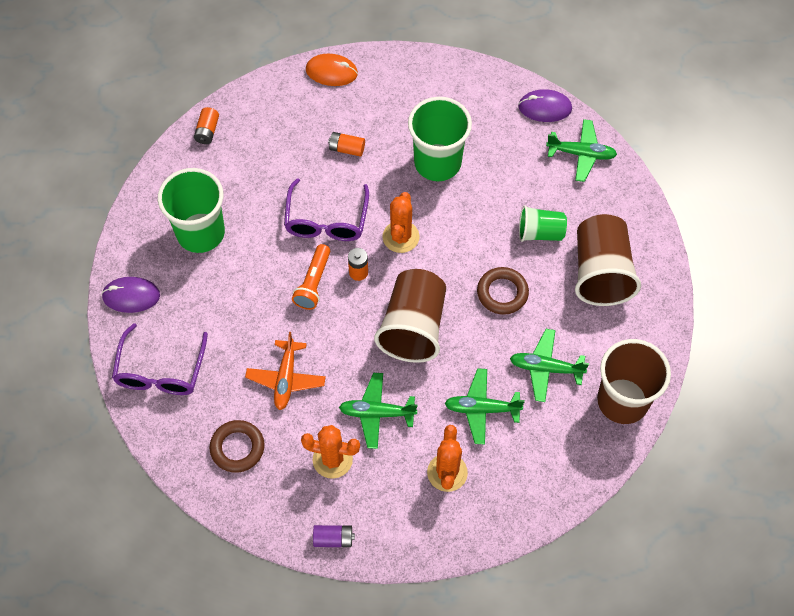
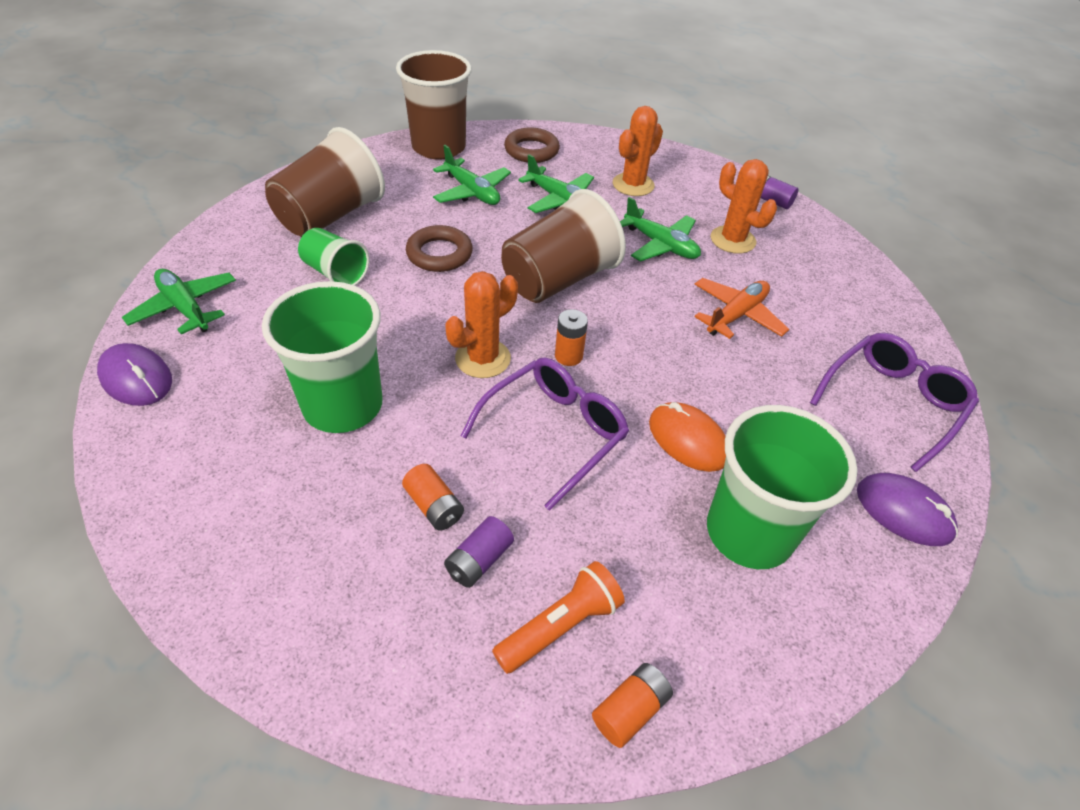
camera: 145 degrees left, 15 degrees down
(237, 448) = (829, 294): brown ring -> brown ring (531, 150)
(307, 141) = (479, 560): none -> purple battery
(313, 283) = (633, 377): orange flashlight -> orange flashlight (560, 626)
(331, 72) = (317, 661): orange mouse -> orange mouse (688, 439)

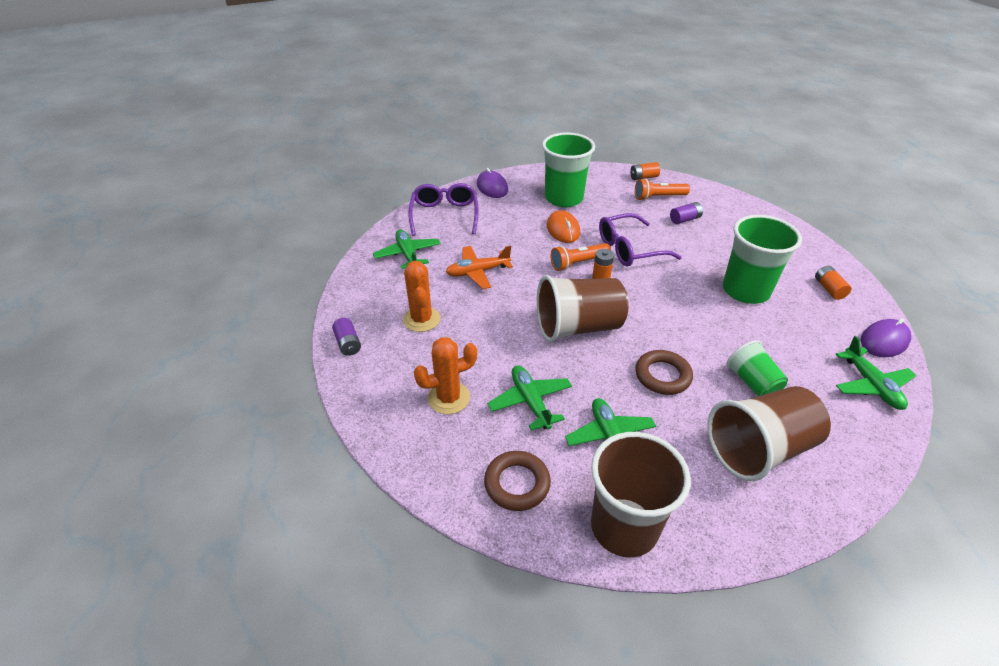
camera: 150 degrees left, 5 degrees down
(136, 378) = (884, 341): purple mouse -> purple mouse turned 75 degrees clockwise
(434, 506) = (701, 239): orange battery -> orange battery (829, 289)
(483, 358) = (655, 292): orange cactus -> none
(617, 375) = (578, 263): none -> orange flashlight
(660, 245) = (480, 331): green plane -> green plane (408, 255)
(892, 403) = (444, 215): purple glasses -> purple glasses turned 105 degrees clockwise

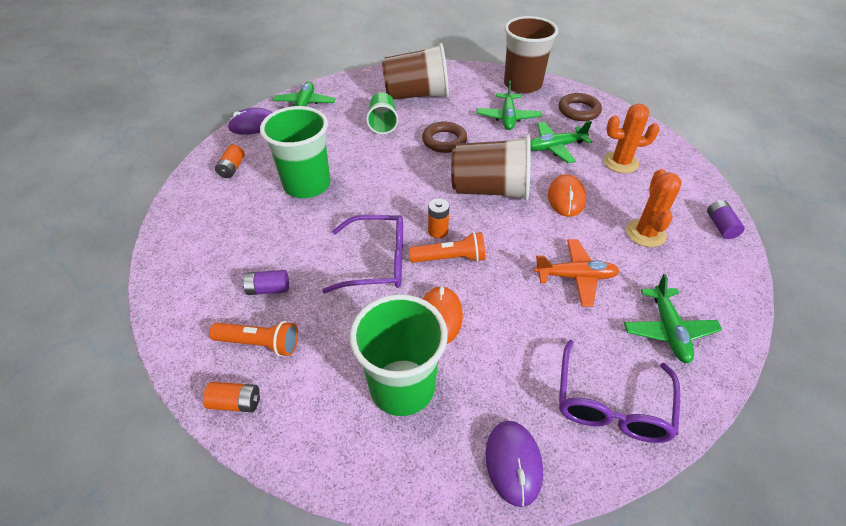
camera: 160 degrees left, 5 degrees up
(501, 337) = (566, 198): none -> orange mouse
(530, 402) = (555, 147): green plane -> green plane turned 75 degrees clockwise

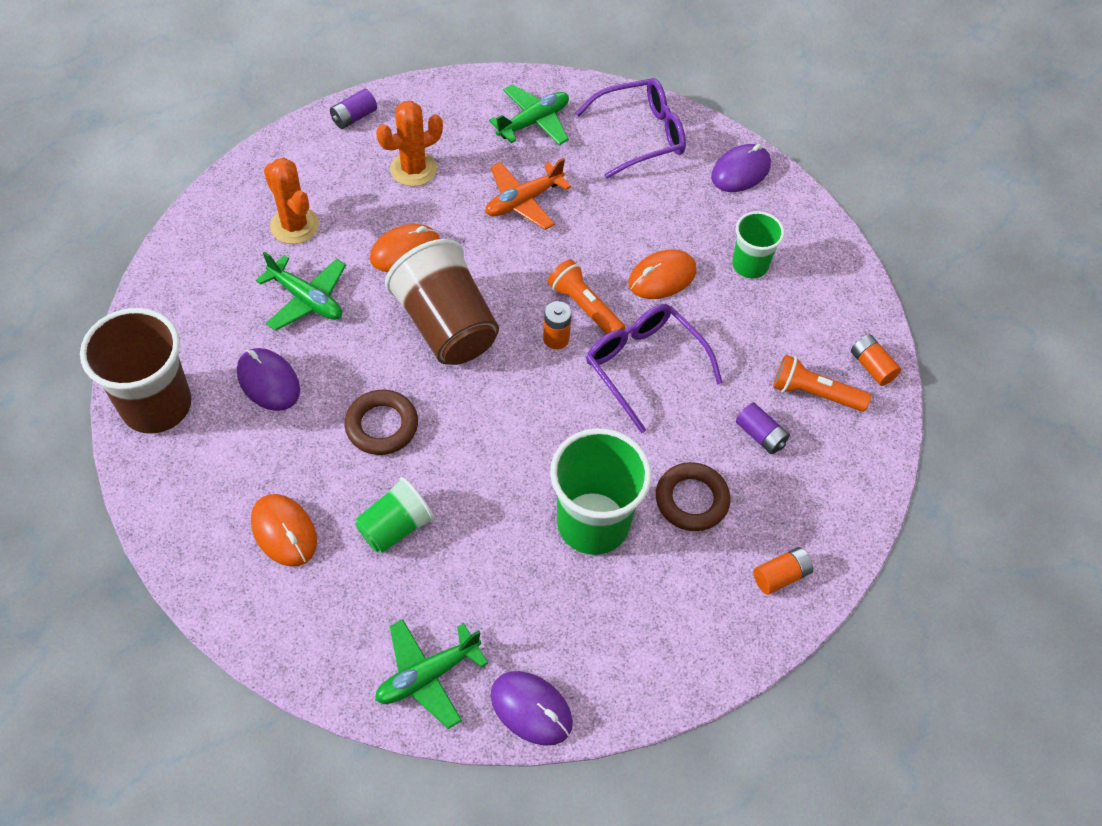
camera: 130 degrees left, 10 degrees up
(232, 168) = (639, 643): orange battery -> orange battery (781, 576)
(260, 343) = (814, 393): orange flashlight -> orange flashlight turned 45 degrees counterclockwise
(402, 387) = (750, 265): green cup -> green cup, size x0.58
(417, 95) = (284, 532): brown cup -> orange mouse
(507, 117) = (268, 381): green plane -> purple mouse
(575, 277) = (523, 201): orange plane -> orange plane turned 90 degrees counterclockwise
(579, 111) = (193, 308): brown ring -> brown ring (691, 500)

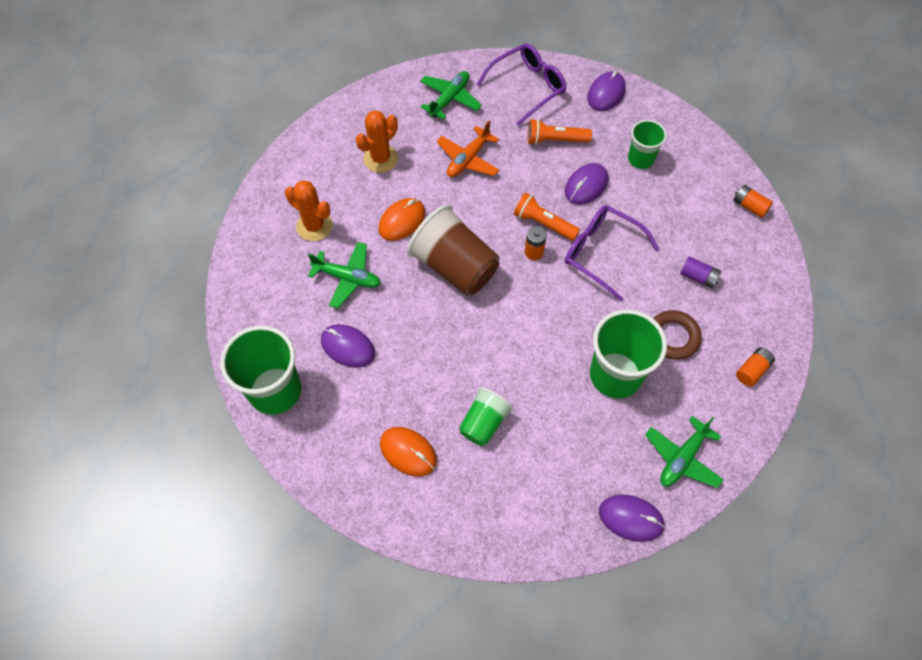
camera: 15 degrees left, 5 degrees up
(156, 405) = (275, 390): brown cup -> green cup
(354, 117) = (321, 132): purple battery -> none
(382, 426) = (442, 353): brown ring -> none
(427, 675) = (552, 520): green plane -> green plane (682, 458)
(662, 277) = (586, 186): orange mouse -> purple mouse
(814, 393) = (720, 236): orange flashlight -> orange flashlight (555, 140)

